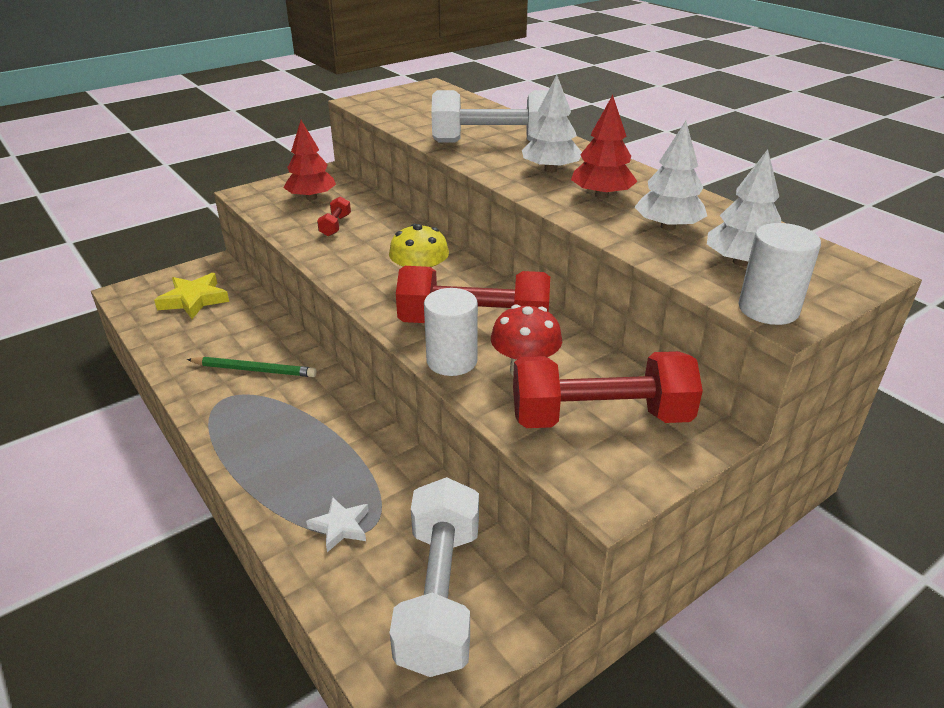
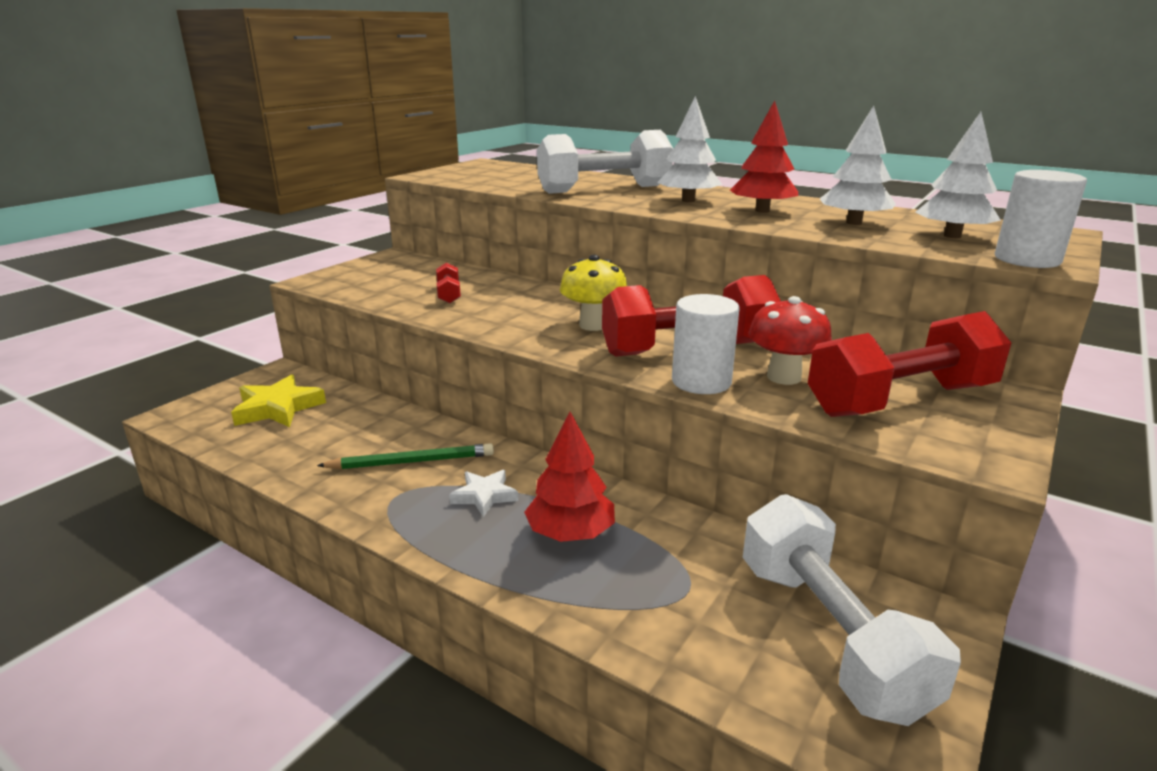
camera: 20 degrees left, 10 degrees down
(311, 197) = (397, 276): red tree -> red tree (570, 533)
(340, 527) = (653, 596): white star -> white star (484, 496)

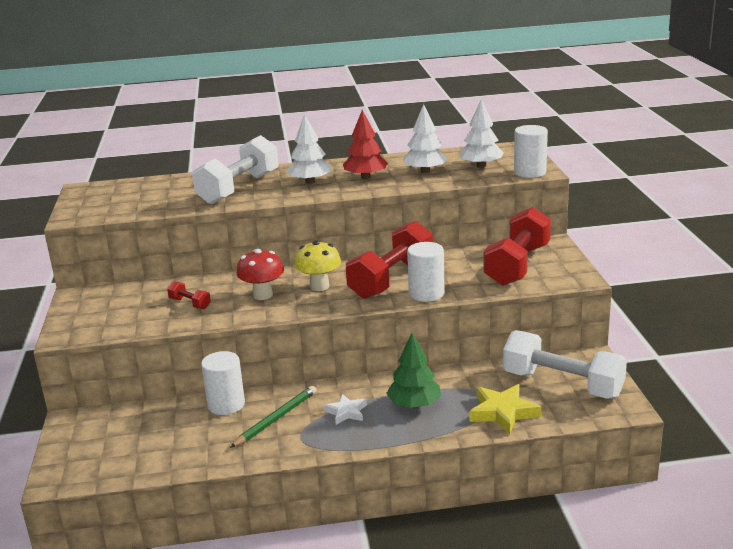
camera: 40 degrees left, 0 degrees up
(278, 408) = (125, 438): yellow star -> yellow star (503, 412)
(399, 422) = (226, 405): none -> white cylinder
(570, 533) = (414, 404): red tree -> green tree
(784, 377) = (457, 275): red mushroom -> red mushroom (262, 295)

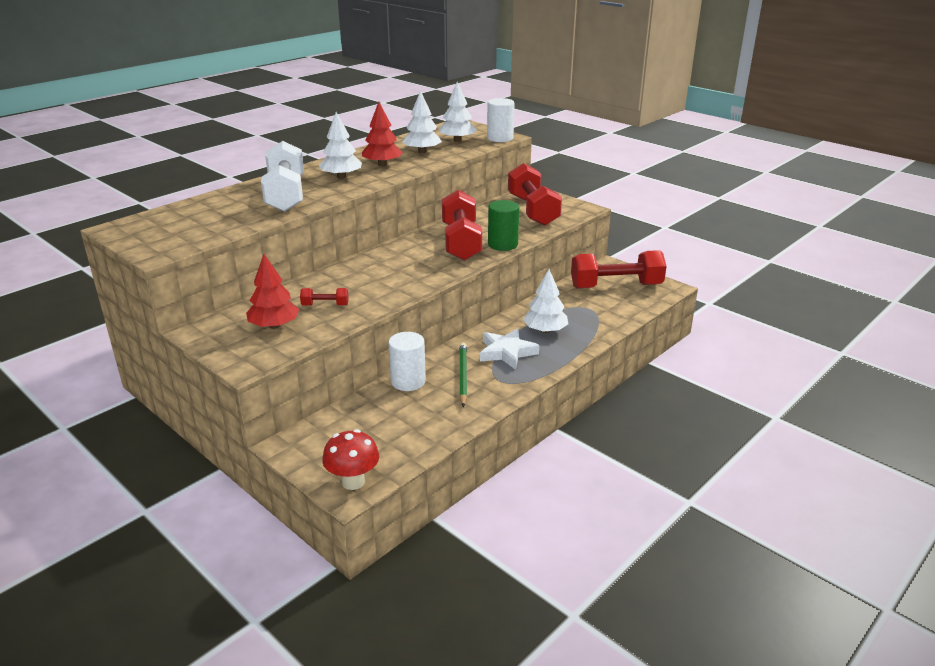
camera: 40 degrees left, 5 degrees up
(129, 309) = (274, 326): none -> red tree
(262, 295) = (378, 281): red mushroom -> red mushroom (353, 481)
(319, 286) = (414, 262): yellow mushroom -> none
(346, 412) = (507, 352): white star -> white star, size x1.60
(414, 404) = (545, 330): green tree -> white tree
(426, 294) = (502, 244): white cylinder -> green cylinder
(503, 412) = (606, 315): yellow star -> none
(562, 384) = (616, 286): white dumbbell -> red dumbbell

